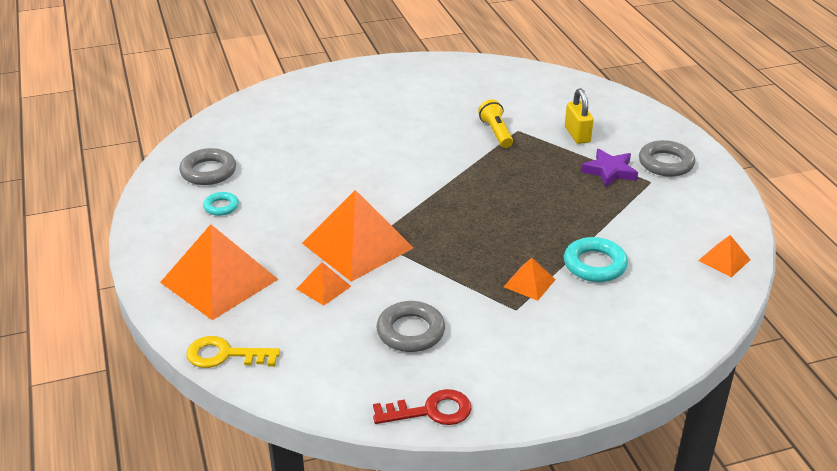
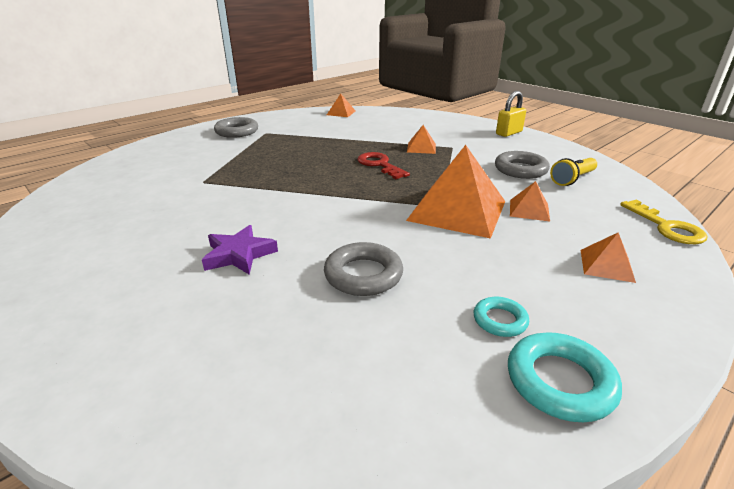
camera: 115 degrees left, 5 degrees down
(208, 171) = (437, 377): grey ring -> grey ring (363, 275)
(219, 280) = (606, 265): orange pyramid -> orange pyramid, size x0.46
(430, 411) = (570, 152): red key -> red key (379, 165)
(496, 132) = (210, 190): yellow flashlight -> yellow flashlight (572, 179)
(577, 135) = (203, 160): yellow padlock -> yellow padlock (509, 133)
(594, 264) = (380, 136): turquoise ring -> turquoise ring (560, 382)
(609, 171) = (258, 144): purple star -> purple star (239, 254)

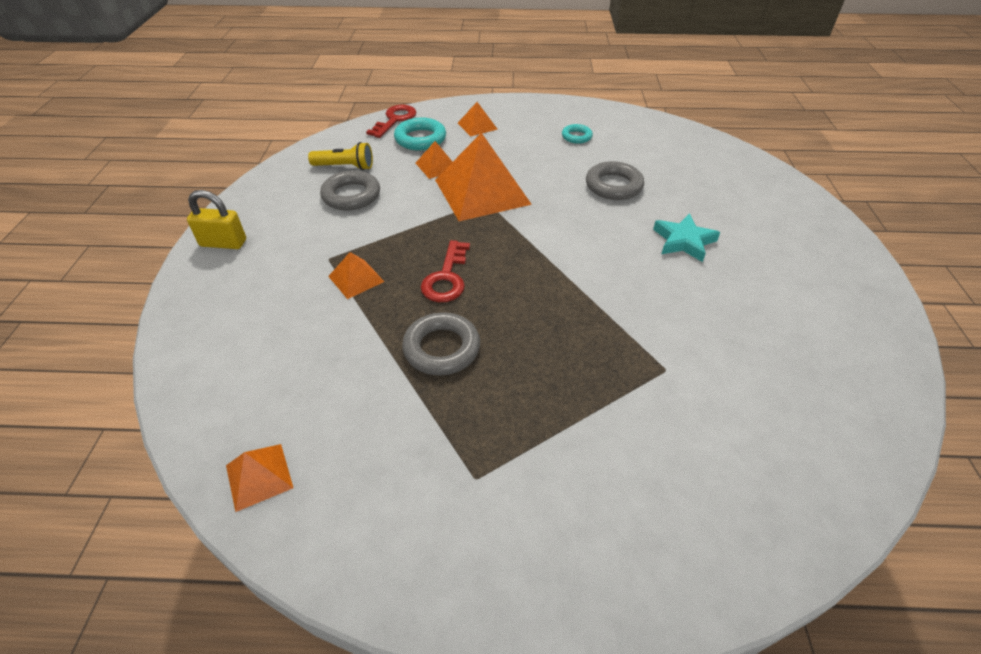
camera: 135 degrees left, 15 degrees up
(237, 131) = (516, 529): grey ring -> grey ring (441, 348)
(239, 254) = (683, 241): purple star -> turquoise star
(560, 382) = (589, 115): turquoise ring -> turquoise ring (420, 139)
(666, 227) = (395, 120): yellow key -> red key

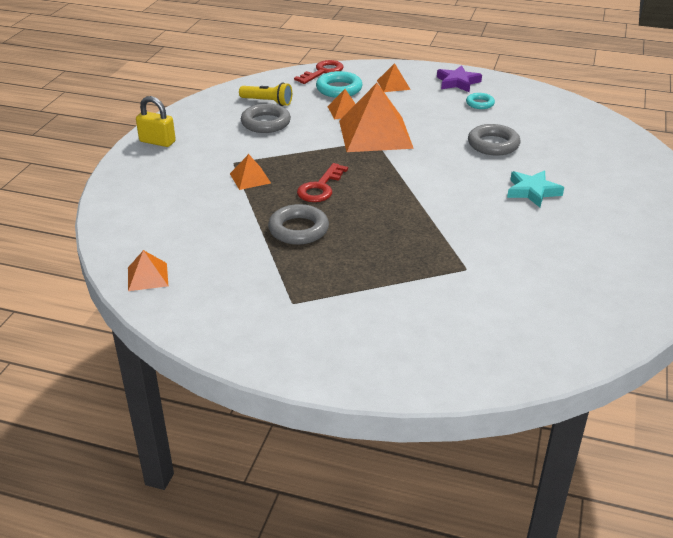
camera: 15 degrees right, 10 degrees down
(542, 114) = (457, 82): none -> purple star

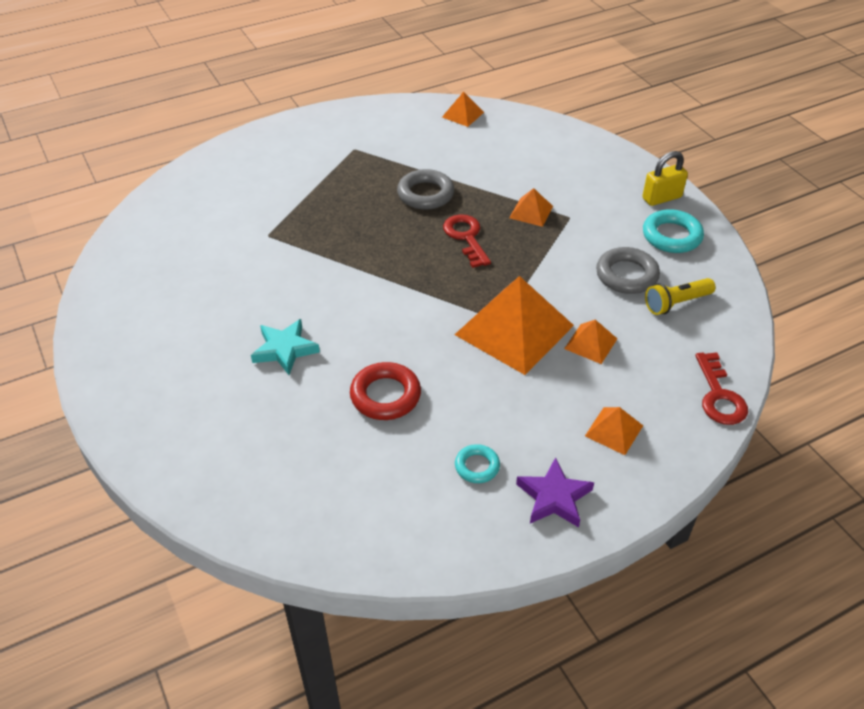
camera: 135 degrees right, 10 degrees up
(339, 89) = (652, 376): turquoise ring -> turquoise ring (671, 236)
(493, 144) = (385, 395): grey ring -> red ring

